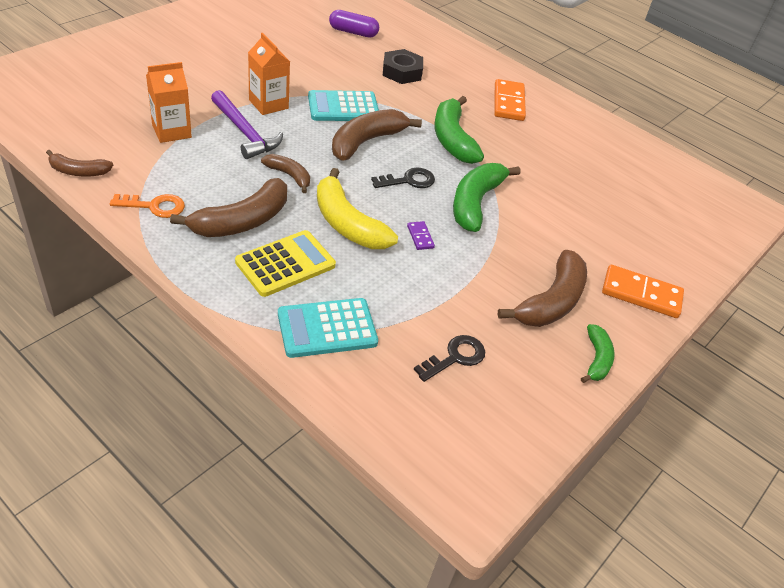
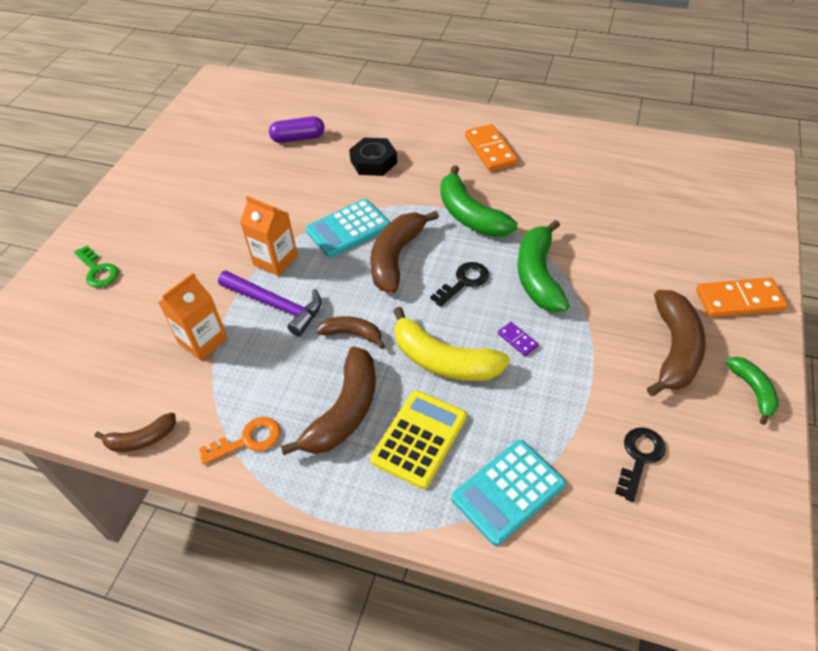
camera: 15 degrees left, 5 degrees up
(130, 56) = (98, 271): none -> green key

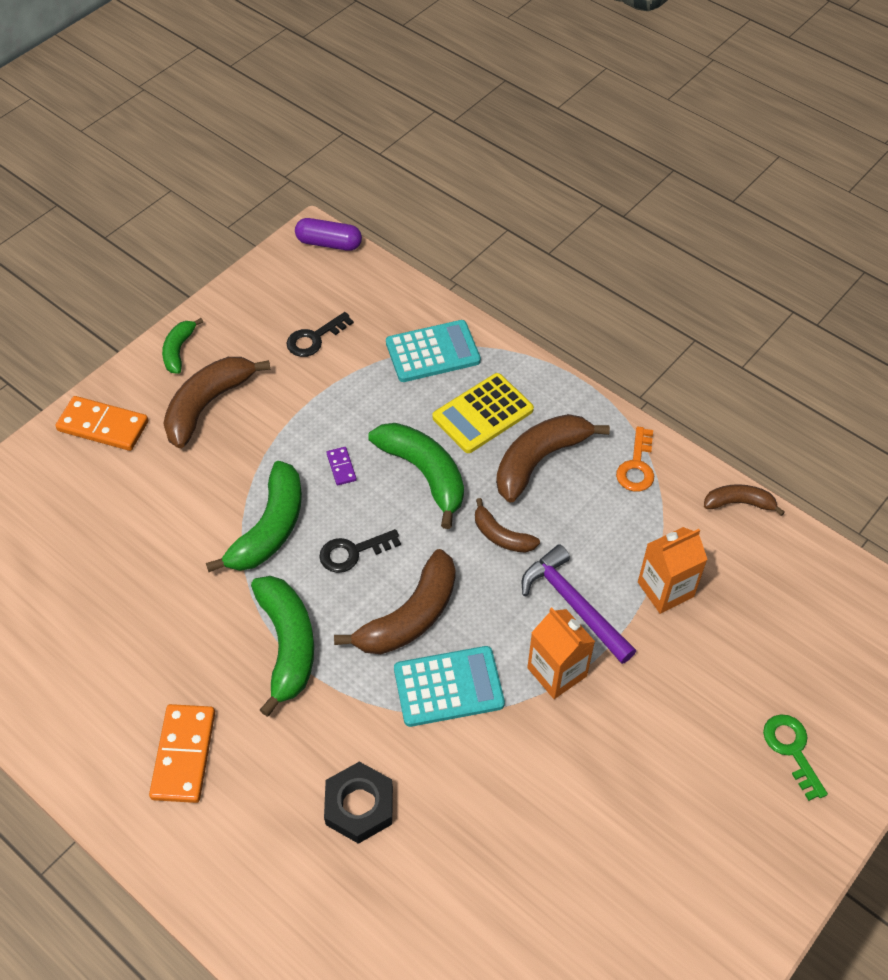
camera: 160 degrees left, 5 degrees up
(248, 440) = (636, 466): orange key -> orange key turned 75 degrees counterclockwise
(298, 138) = (451, 922): purple capsule -> purple capsule (329, 243)
(443, 360) = (424, 474): yellow banana -> green banana

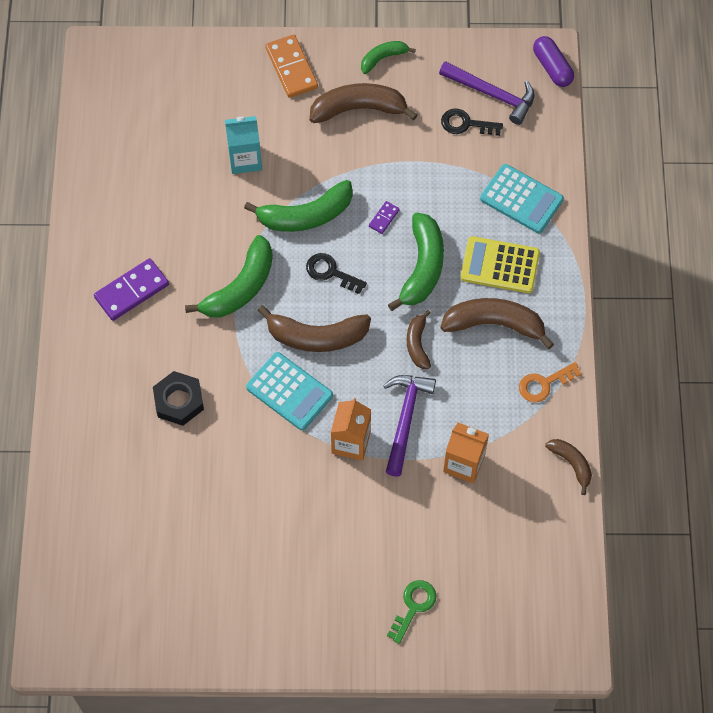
camera: 50 degrees right, 10 degrees up
(152, 535) = (245, 159): none -> turquoise carton
(183, 755) = (131, 291): orange domino -> purple domino
(307, 300) = (492, 94): none -> purple hammer

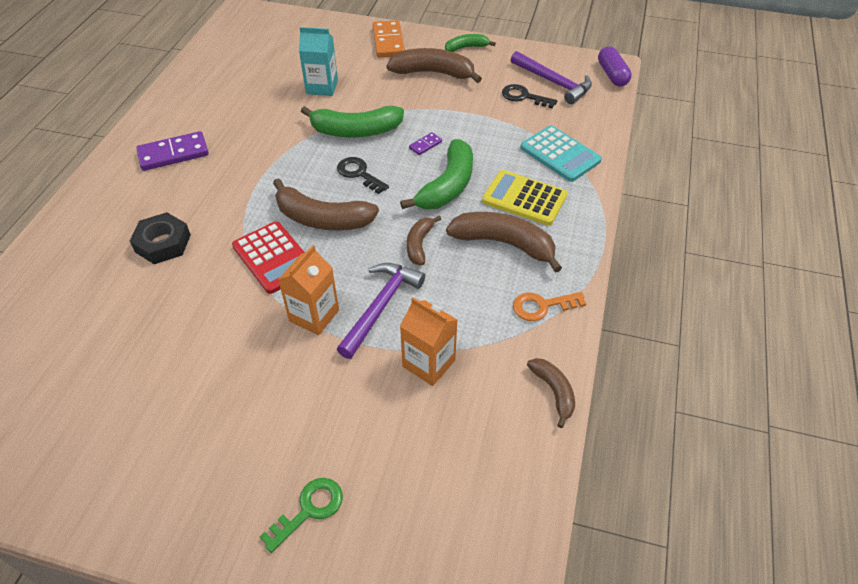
camera: 15 degrees right, 15 degrees down
(240, 287) = (271, 169): green banana -> none
(289, 391) = (273, 257): turquoise calculator -> red calculator

